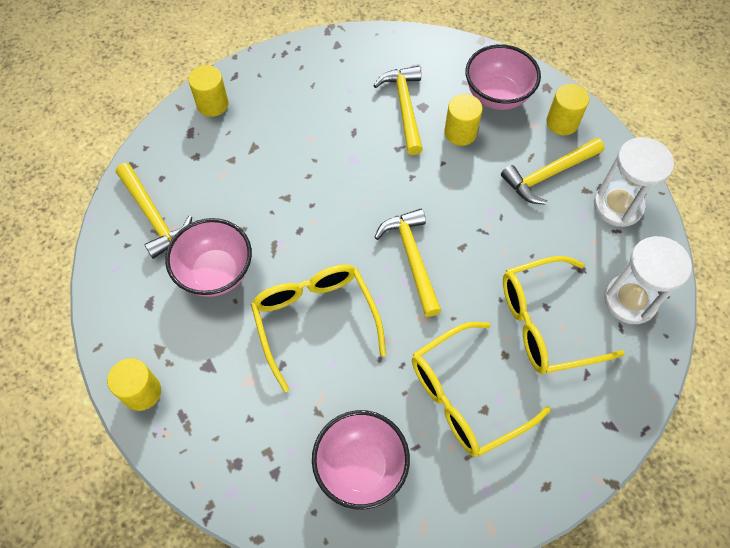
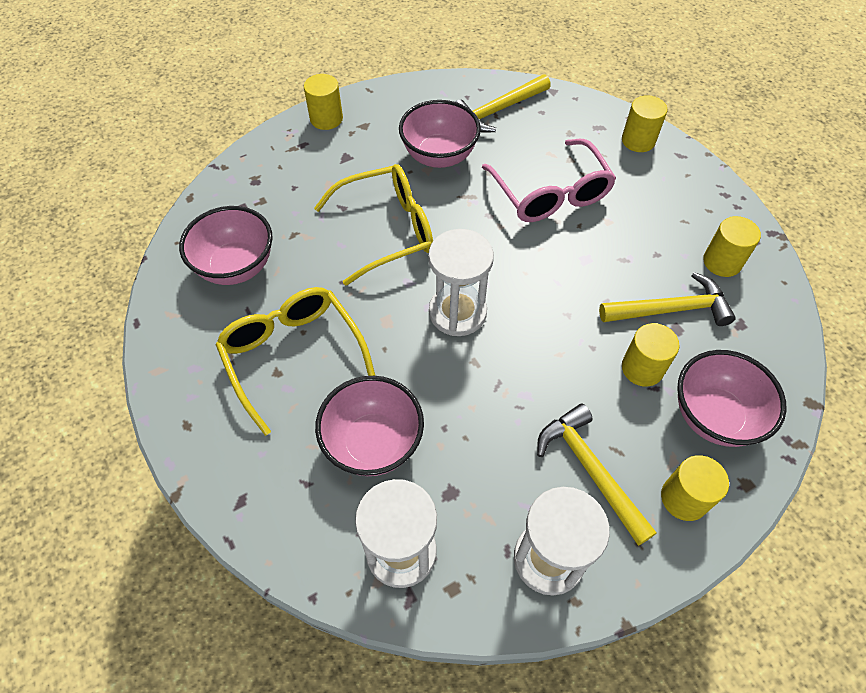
camera: 90 degrees right, 5 degrees down
(275, 178) = (550, 194): none -> pink glasses
(357, 67) = (722, 262): none -> yellow cylinder
(412, 259) = (457, 312): yellow hammer -> white hourglass
(545, 323) = (373, 443): yellow glasses -> pink bowl

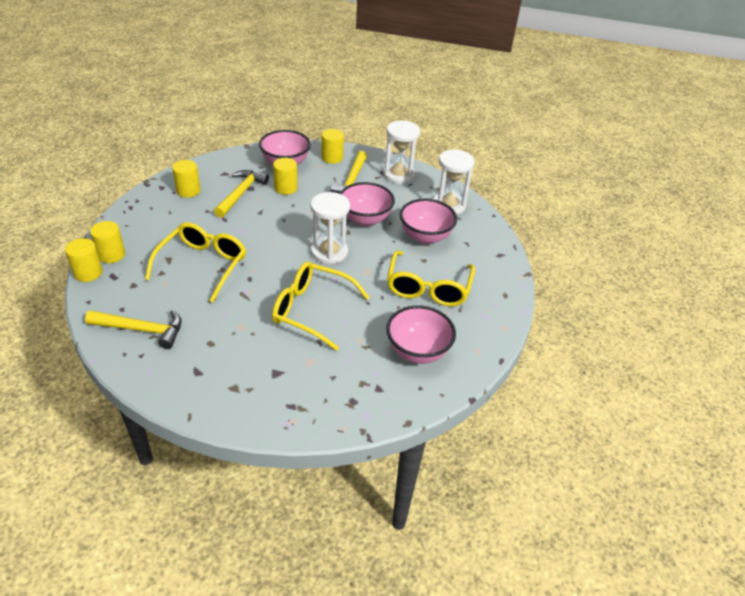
camera: 140 degrees left, 15 degrees down
(326, 119) = (250, 414): yellow cylinder -> yellow cylinder (88, 273)
(439, 156) = (223, 329): pink bowl -> pink bowl (365, 219)
(550, 194) = (203, 265): pink glasses -> yellow glasses
(670, 309) = (240, 193): yellow hammer -> yellow hammer turned 75 degrees clockwise

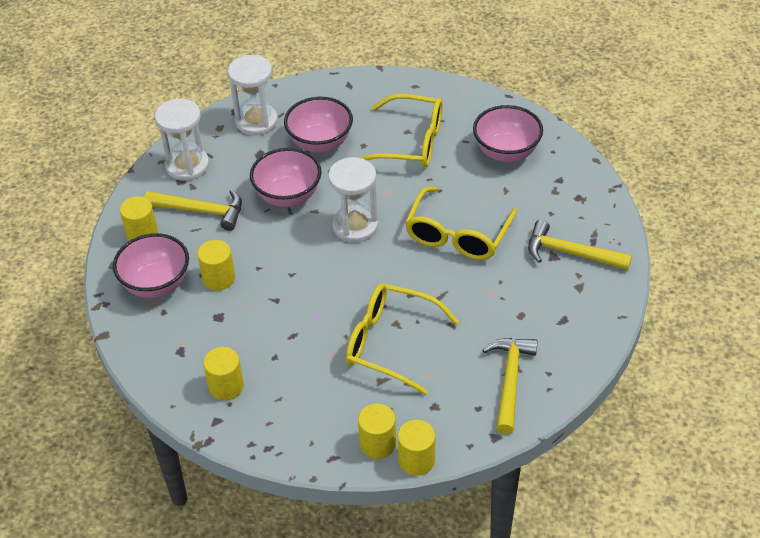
camera: 85 degrees left, 5 degrees up
(240, 193) = (233, 325): yellow hammer -> yellow hammer (571, 253)

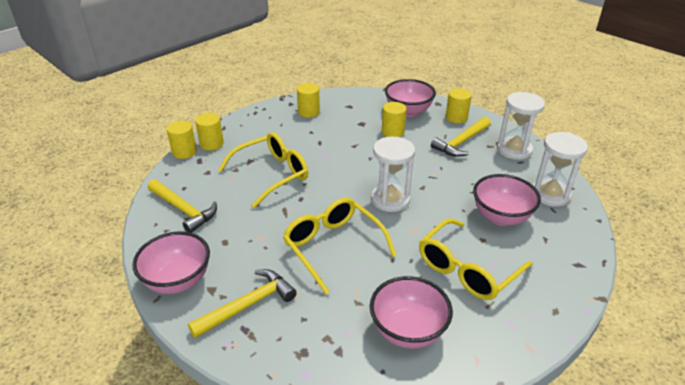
camera: 120 degrees right, 10 degrees down
(288, 196) = (448, 181): pink bowl -> pink bowl (178, 281)

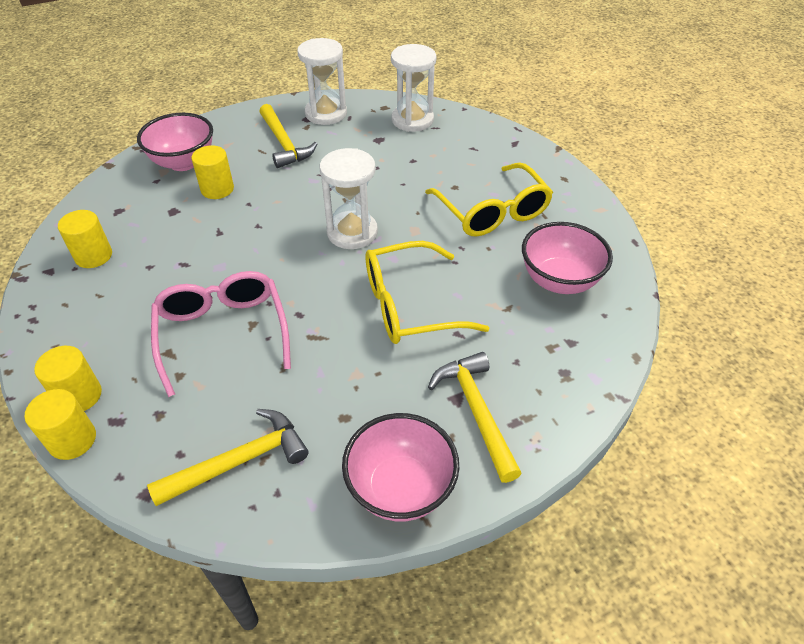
camera: 70 degrees left, 10 degrees up
(272, 174) = (223, 333): yellow glasses -> pink glasses
(456, 117) = (231, 130): yellow cylinder -> none
(501, 217) = (428, 163): pink bowl -> none

